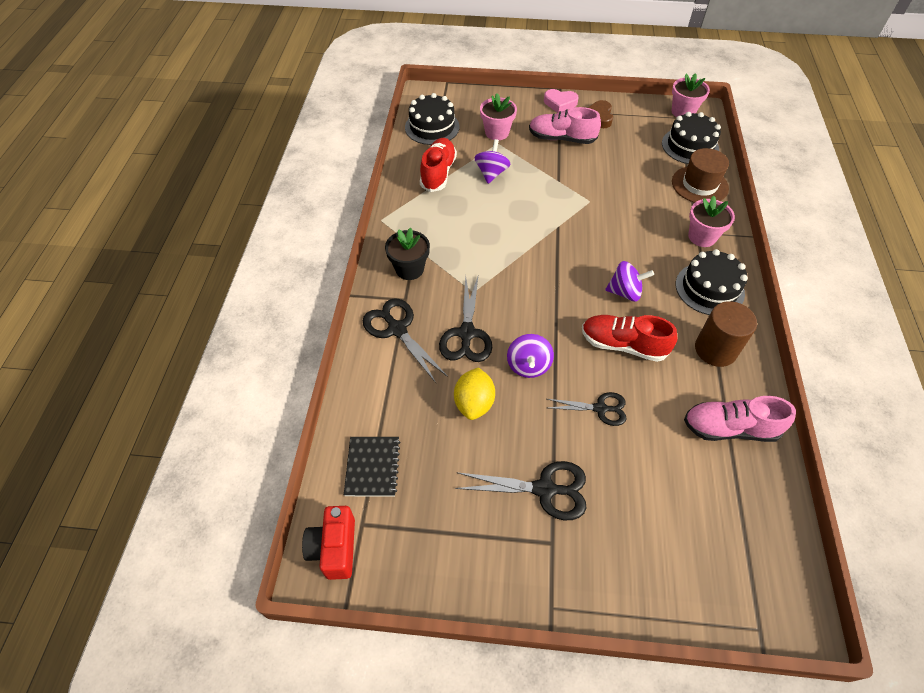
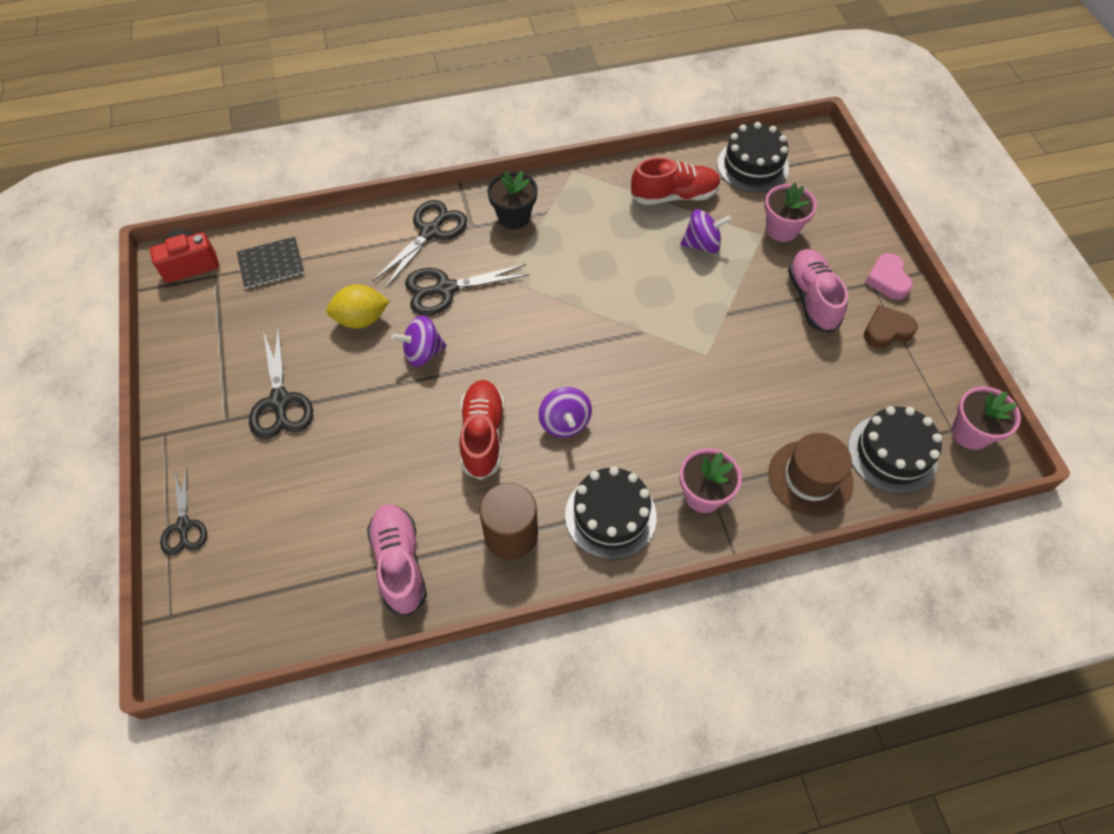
camera: 70 degrees right, 5 degrees up
(600, 408) = (388, 429): black scissors -> black scissors (184, 526)

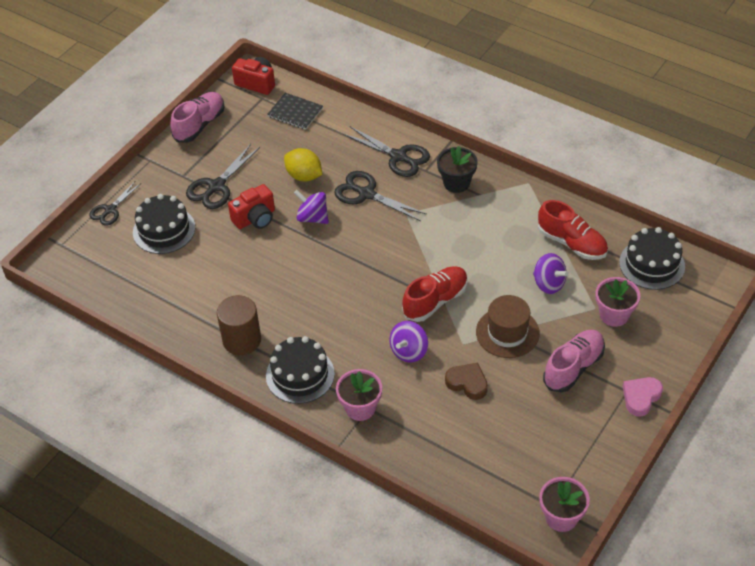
camera: 50 degrees right, 10 degrees down
(364, 400) = (255, 218): none -> red camera
(399, 563) = (177, 307): pink shoe -> pink shoe (199, 125)
(430, 232) = (398, 156): black scissors -> black scissors turned 45 degrees clockwise
(482, 435) = (289, 283): red shoe -> red shoe (435, 301)
(564, 422) = (338, 312): purple spinning top -> purple spinning top (409, 351)
(810, 478) = (429, 452): brown hat -> brown hat (507, 332)
(886, 330) = (595, 423): brown heart -> brown heart (467, 383)
(892, 454) = (495, 484): black cake -> black cake (164, 230)

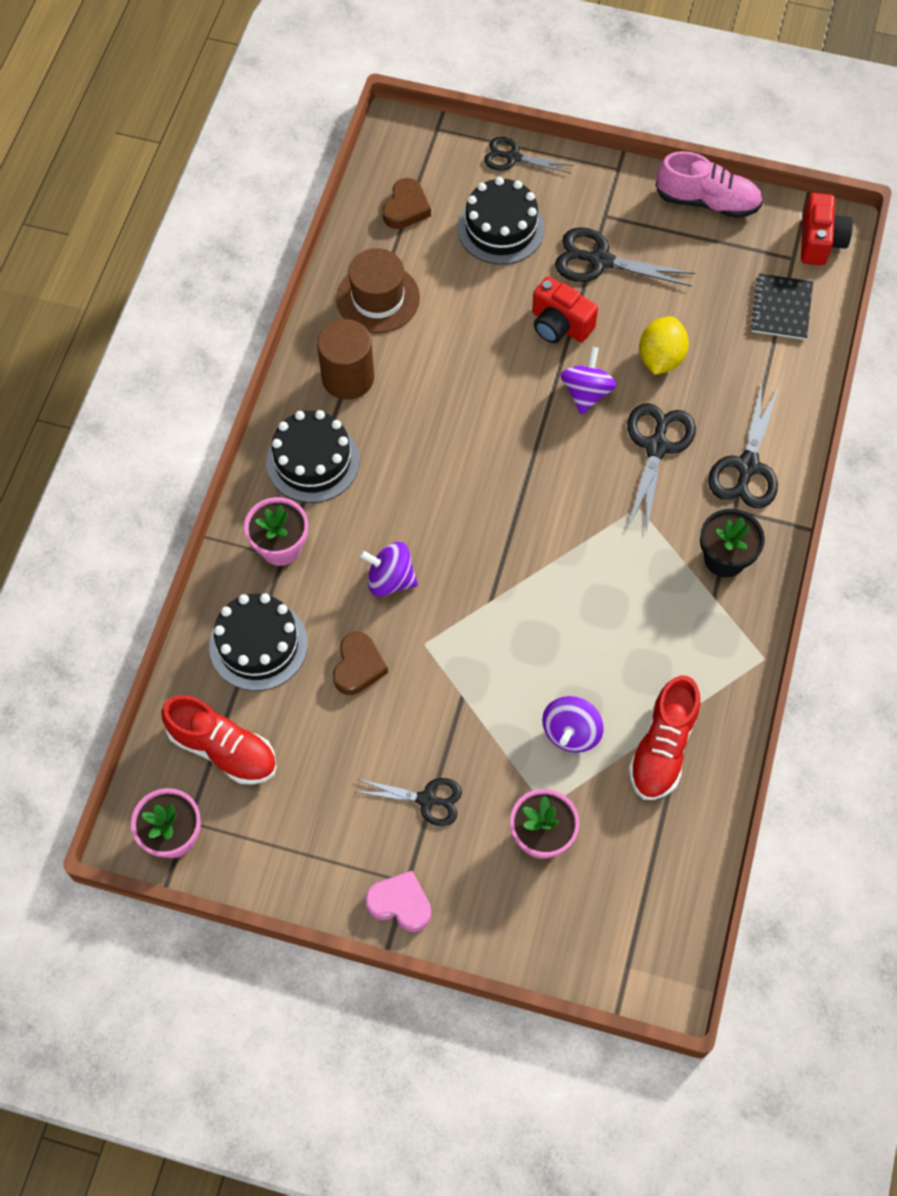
camera: 70 degrees right, 15 degrees up
(119, 276) = (406, 208): none -> brown heart
(435, 301) = (488, 589): red shoe -> red shoe (223, 749)
(507, 332) = (462, 697): brown hat -> brown hat (378, 298)
(573, 367) = (426, 799): pink shoe -> black scissors
(652, 264) = (661, 873): black cake -> black cake (258, 645)

